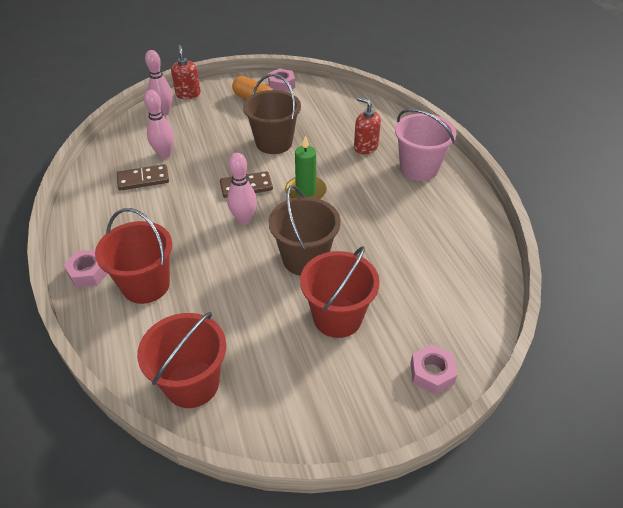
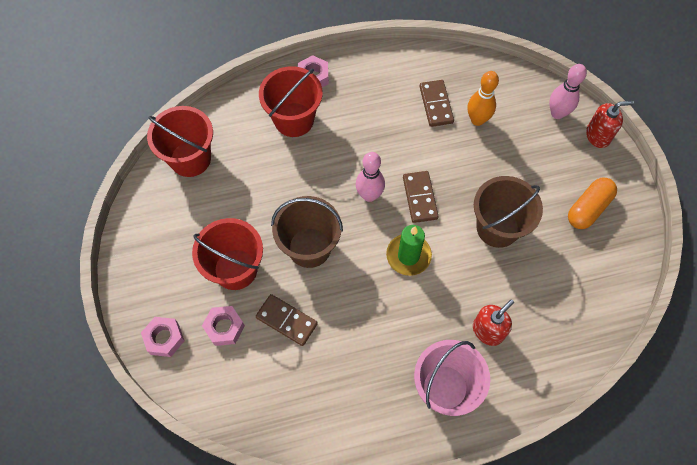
camera: 95 degrees right, 20 degrees up
(164, 154) = (477, 120): pink bowling pin -> orange bowling pin
(281, 85) = (627, 242): pink nut -> pink nut (224, 327)
(385, 269) = (287, 320): none -> brown domino

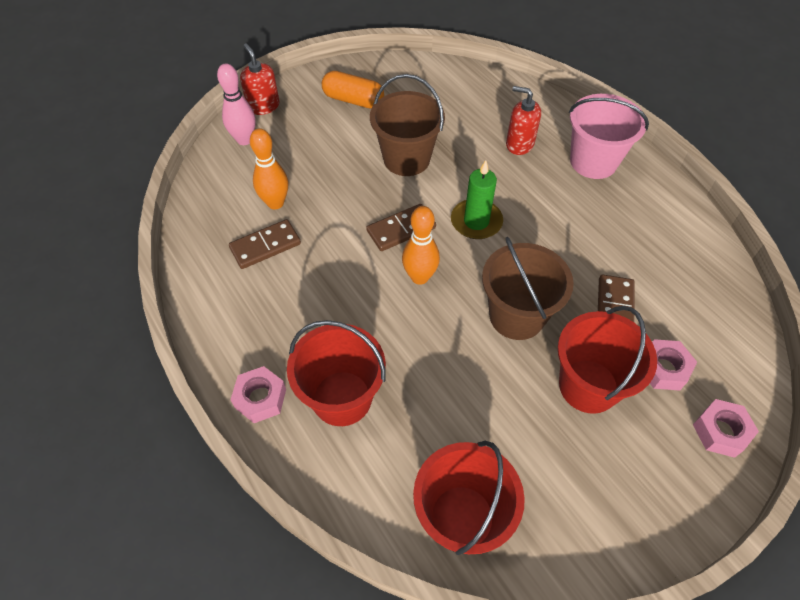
camera: 110 degrees left, 10 degrees down
(369, 195) = (419, 277): pink bowling pin -> orange bowling pin

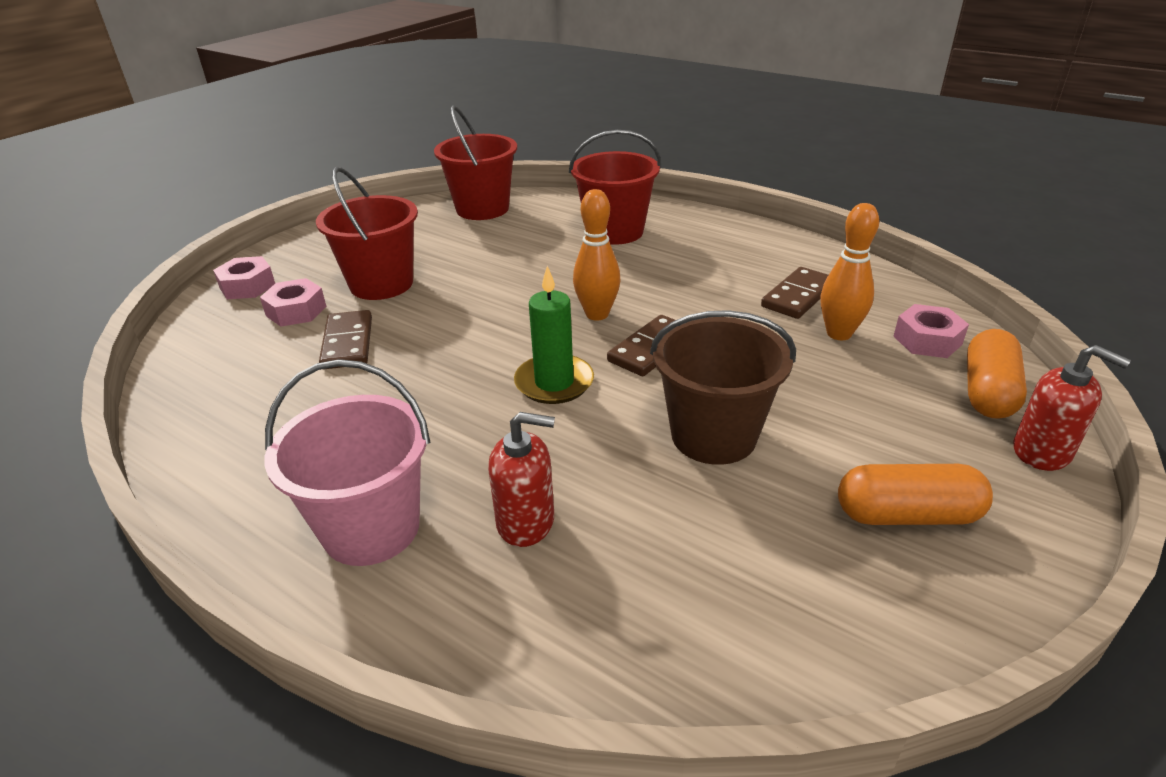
camera: 160 degrees right, 20 degrees down
(244, 140) = (988, 391): pink bowling pin -> orange capsule
(260, 398) = (683, 218): pink nut -> pink nut (927, 340)
(516, 316) = (468, 311): brown bucket -> none

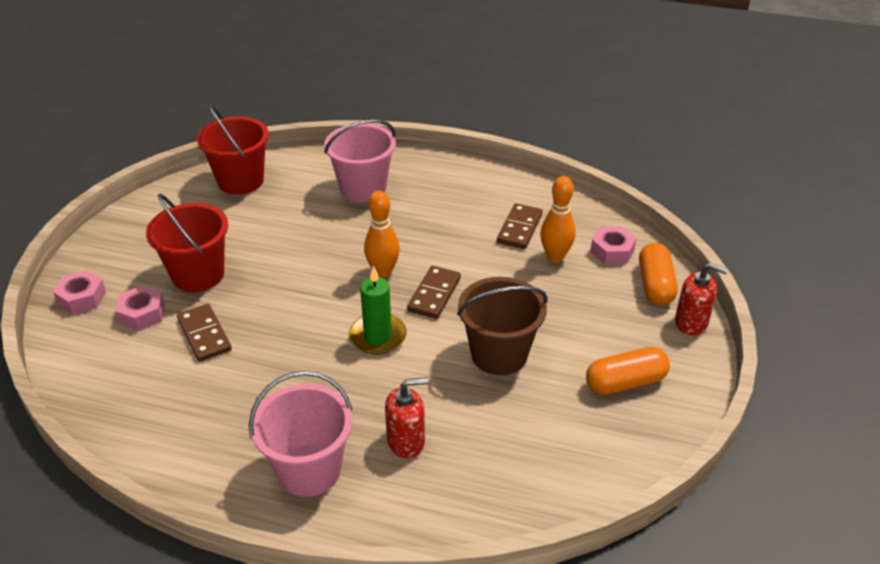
camera: 20 degrees left, 5 degrees up
(615, 232) = (363, 188): red bucket -> pink bucket

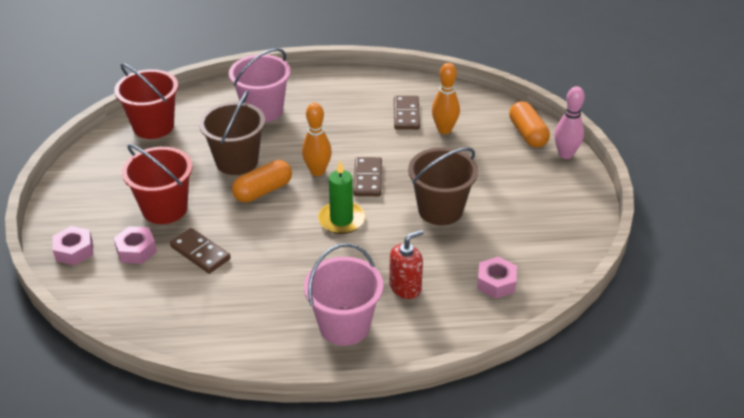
camera: 20 degrees left, 0 degrees up
(303, 239) = (237, 161): none -> brown bucket
(612, 251) = (484, 116): pink nut -> pink nut (496, 282)
(625, 382) = (540, 207): orange capsule -> orange capsule (263, 191)
(691, 322) = (565, 154): red soap dispenser -> pink bowling pin

